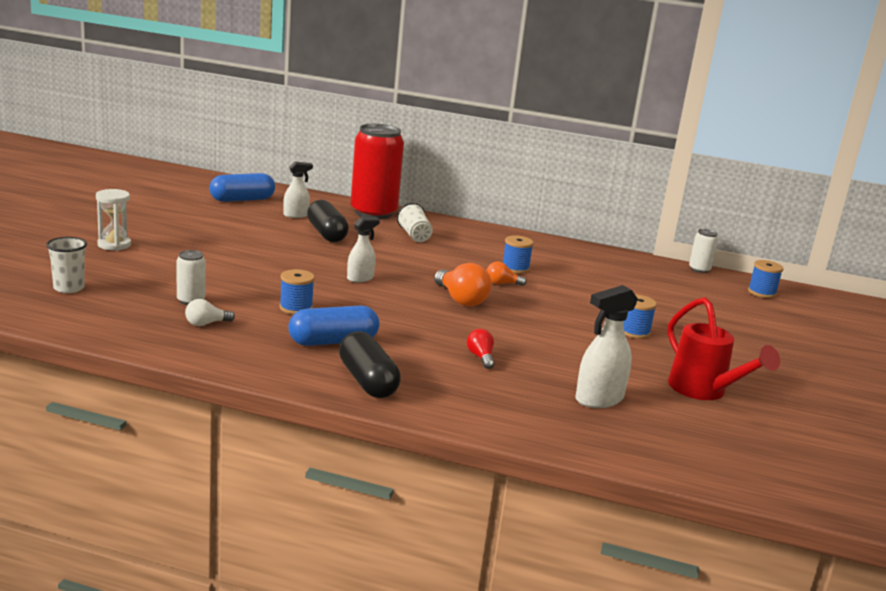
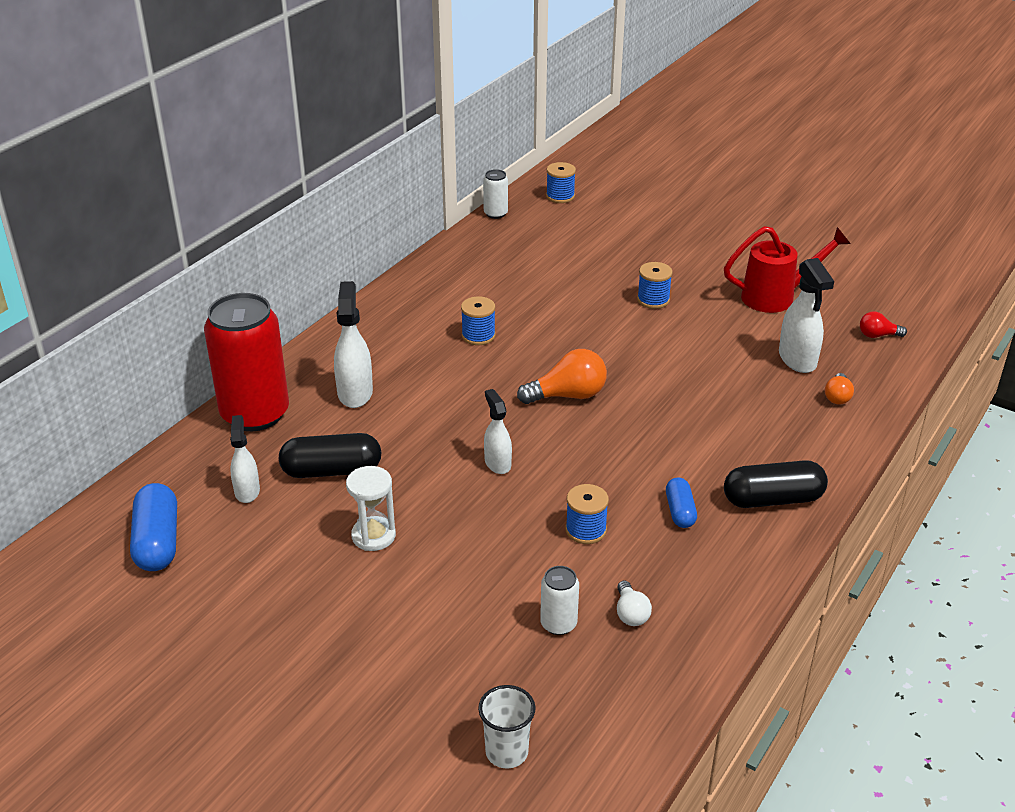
camera: 70 degrees left, 15 degrees up
(114, 245) = (337, 701): white hourglass -> white hourglass (373, 536)
(333, 342) = (680, 511): blue capsule -> blue capsule, size x0.59
(414, 236) = (355, 393): white cup -> white spray bottle
(480, 357) = (714, 412): red light bulb -> red light bulb (877, 335)
(502, 284) = (524, 356): orange light bulb -> orange light bulb (837, 397)

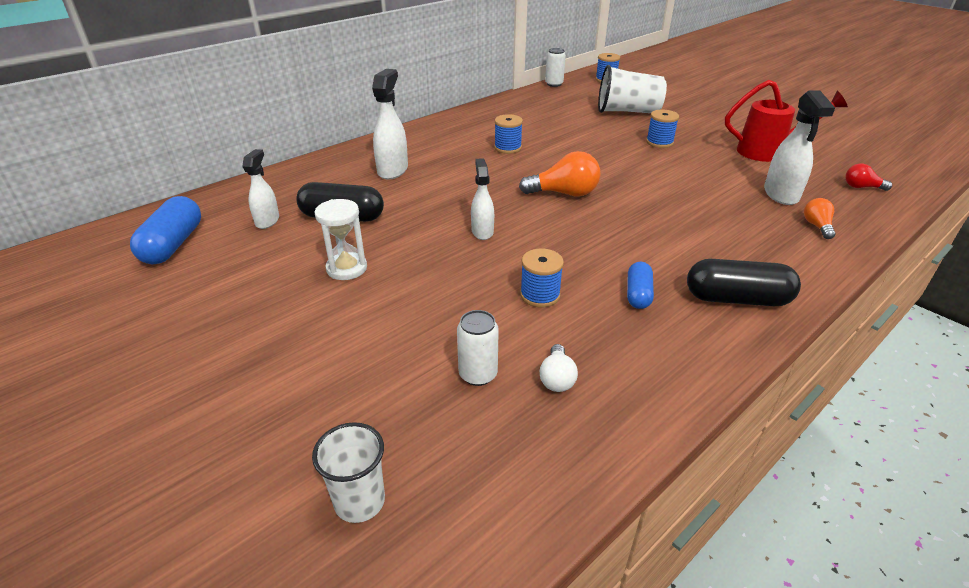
camera: 15 degrees right, 0 degrees up
(255, 414) = (309, 173): red can -> none
(603, 252) = (627, 111): none -> white cup
(837, 397) = (817, 226): orange light bulb -> orange light bulb turned 150 degrees clockwise

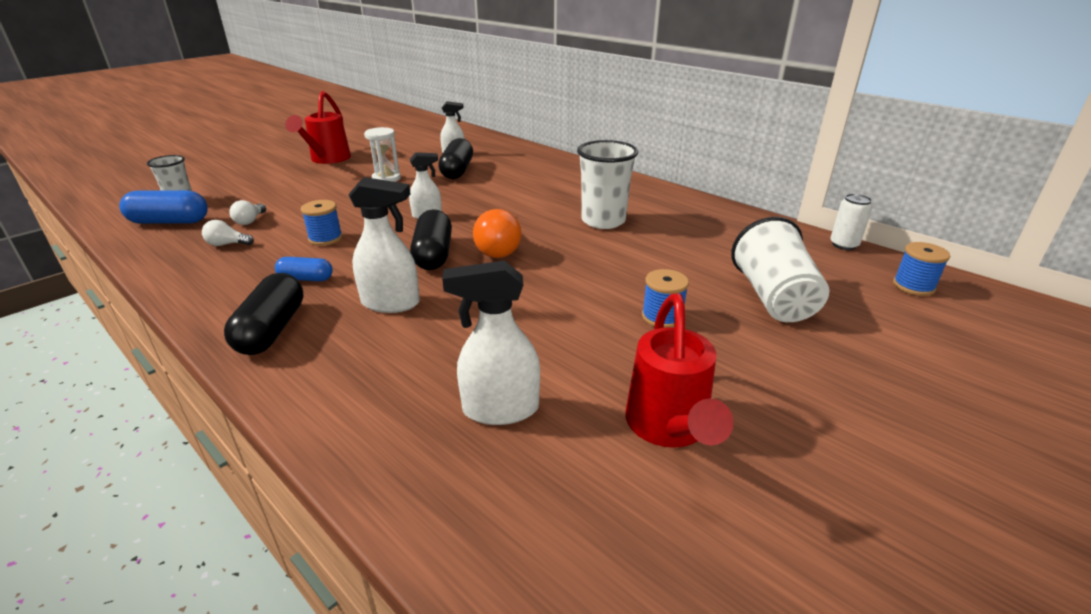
camera: 85 degrees right, 5 degrees down
(173, 245) = (427, 138): blue capsule -> blue capsule (170, 222)
(219, 338) = (327, 159): none -> red watering can
(393, 170) = (538, 179): white spray bottle -> white spray bottle (391, 303)
(478, 374) = (250, 221): white can -> white light bulb
(507, 148) = (603, 221): blue spool -> white cup
(577, 224) = (433, 254): none -> black capsule
(817, 226) = (400, 426): orange light bulb -> none
(861, 187) = (536, 530): red light bulb -> none

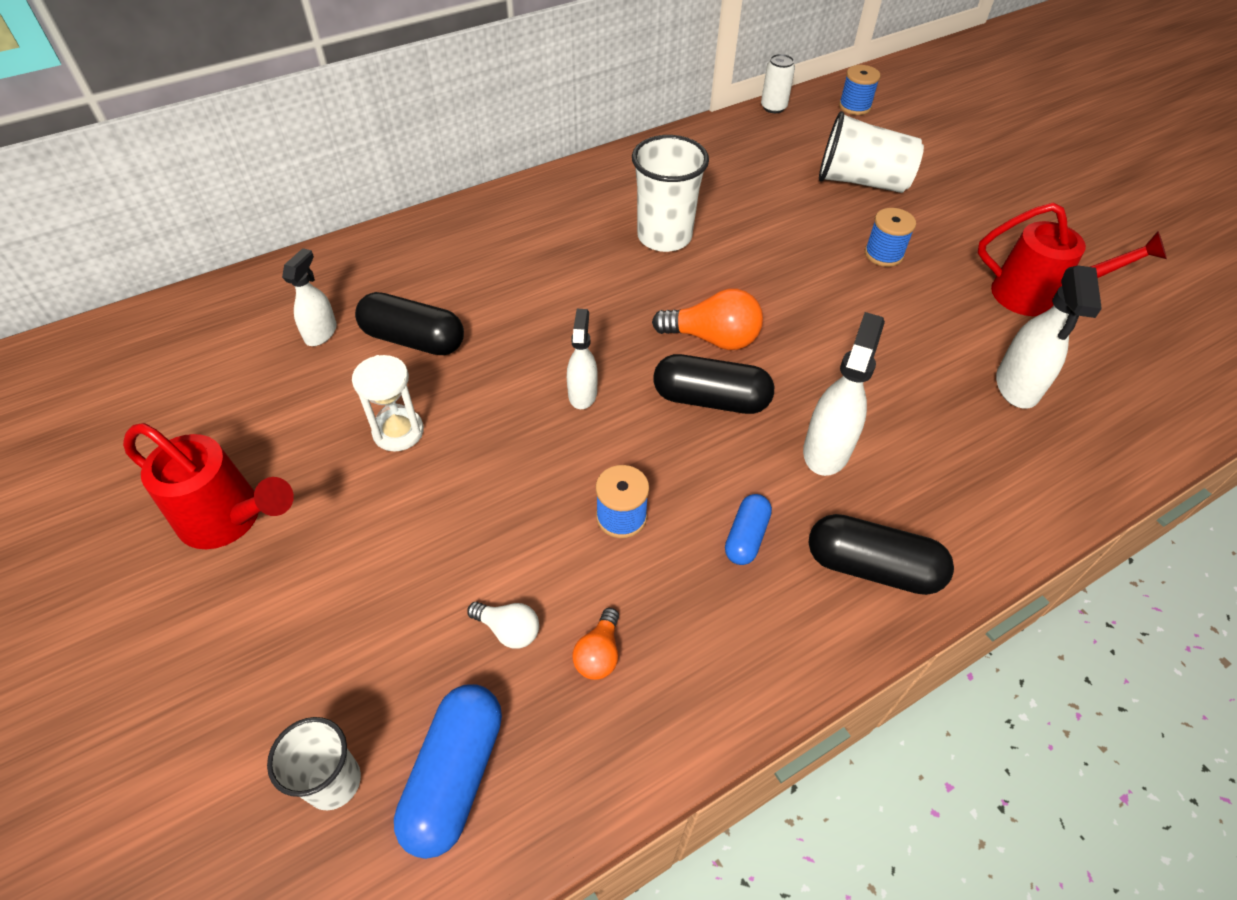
camera: 75 degrees left, 20 degrees up
(227, 244) = (599, 654): white light bulb -> orange light bulb

